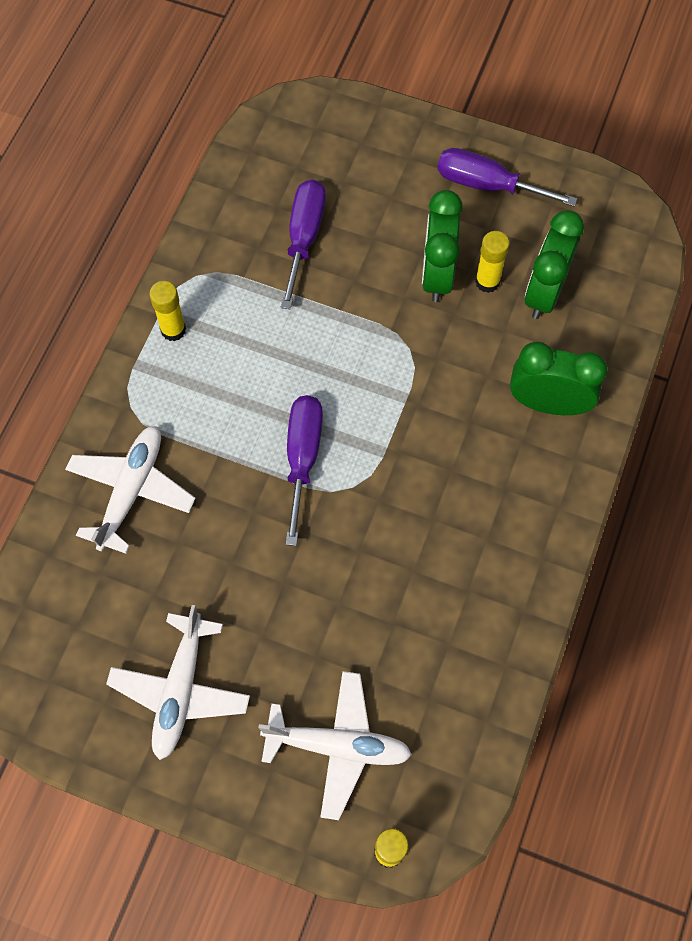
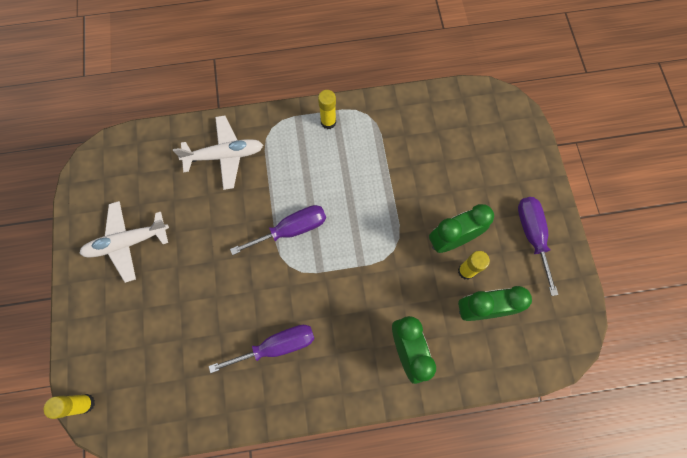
camera: 60 degrees right, 5 degrees up
(304, 238) = (426, 155): purple screwdriver -> purple screwdriver (276, 346)
(338, 746) = (133, 342): white plane -> none

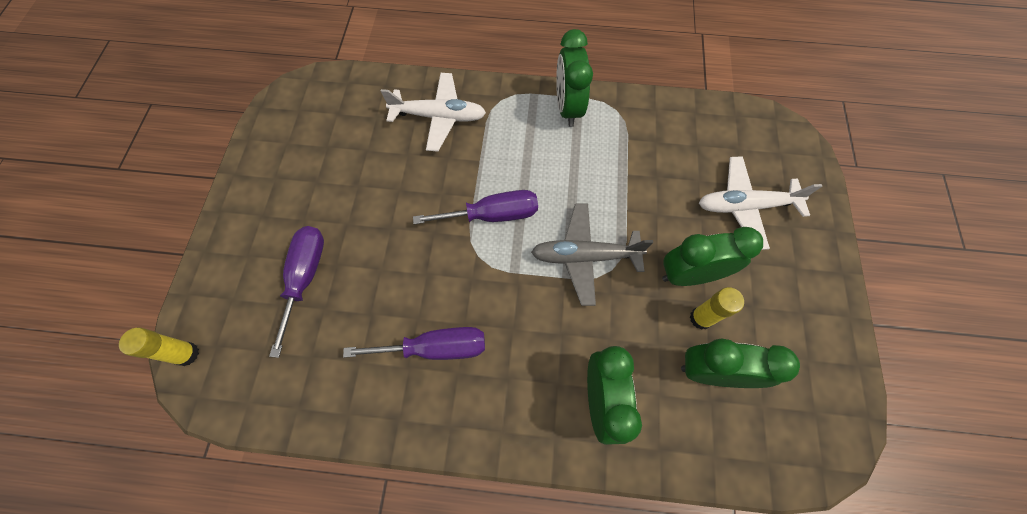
camera: 15 degrees right, 5 degrees down
(127, 242) = (300, 183): white plane -> white plane (745, 206)
(328, 122) = (568, 108): yellow glue stick -> green clock
(370, 245) = (584, 256): none -> grey plane
(532, 236) = (797, 296): purple screwdriver -> purple screwdriver (305, 278)

